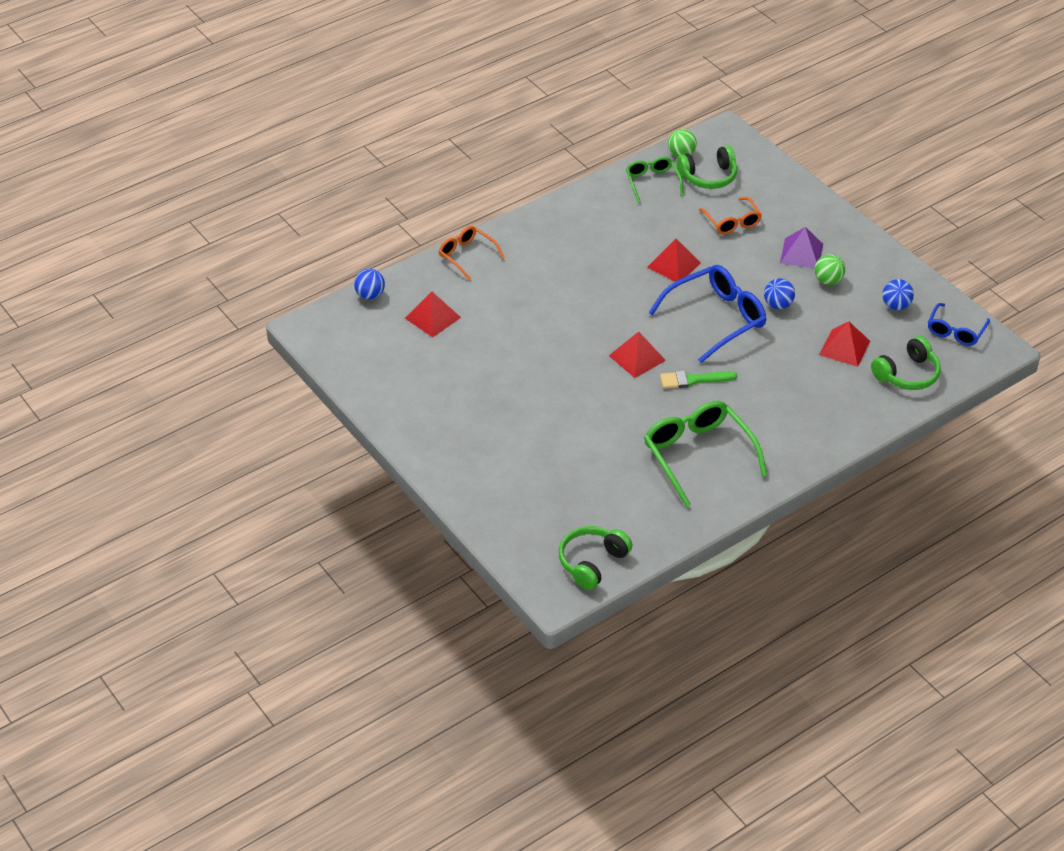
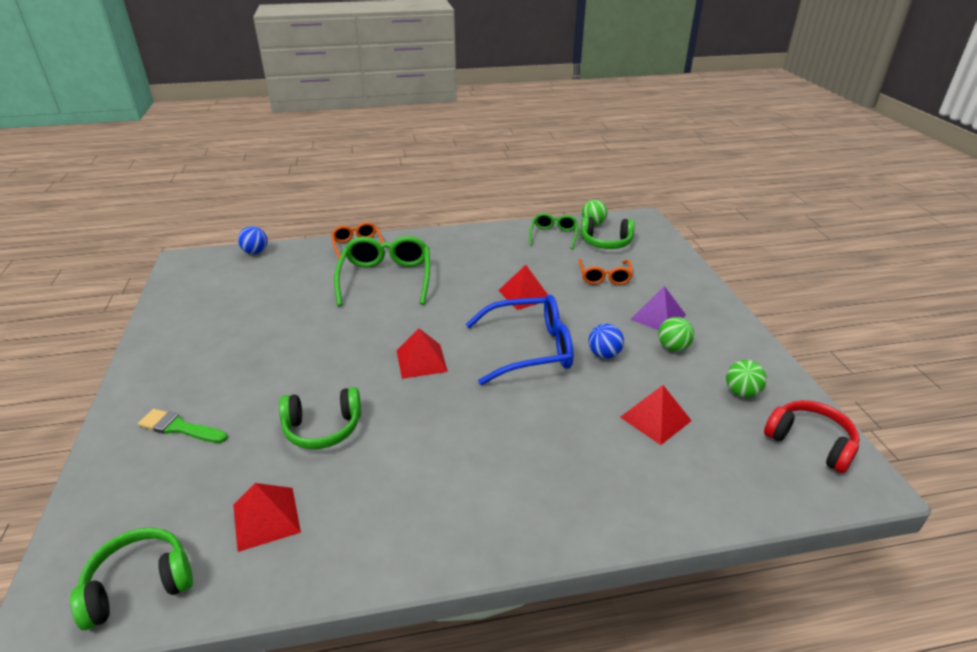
camera: 25 degrees right, 10 degrees down
(433, 318) = (281, 279): red pyramid -> red pyramid (266, 518)
(693, 380) = (459, 399): green brush -> green brush (179, 428)
(698, 455) = (394, 486): green glasses -> green glasses (386, 278)
(896, 305) = (741, 392): blue ball -> green ball
(907, 374) = (722, 475): green headphones -> green headphones (323, 428)
(955, 331) = (810, 442): blue glasses -> red headphones

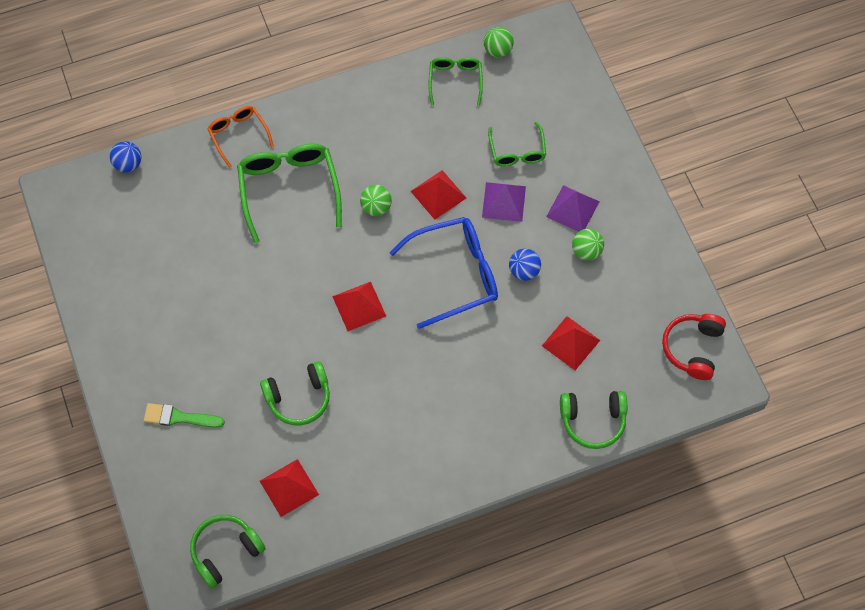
camera: 10 degrees left, 30 degrees up
(588, 305) = (503, 201): none -> purple pyramid
(604, 277) = (517, 151): orange glasses -> green glasses
(606, 242) = (515, 86): green headphones -> green headphones (593, 421)
(741, 392) = (643, 300): green ball -> green ball (376, 207)
(810, 442) = (692, 348): red headphones -> red headphones turned 105 degrees counterclockwise

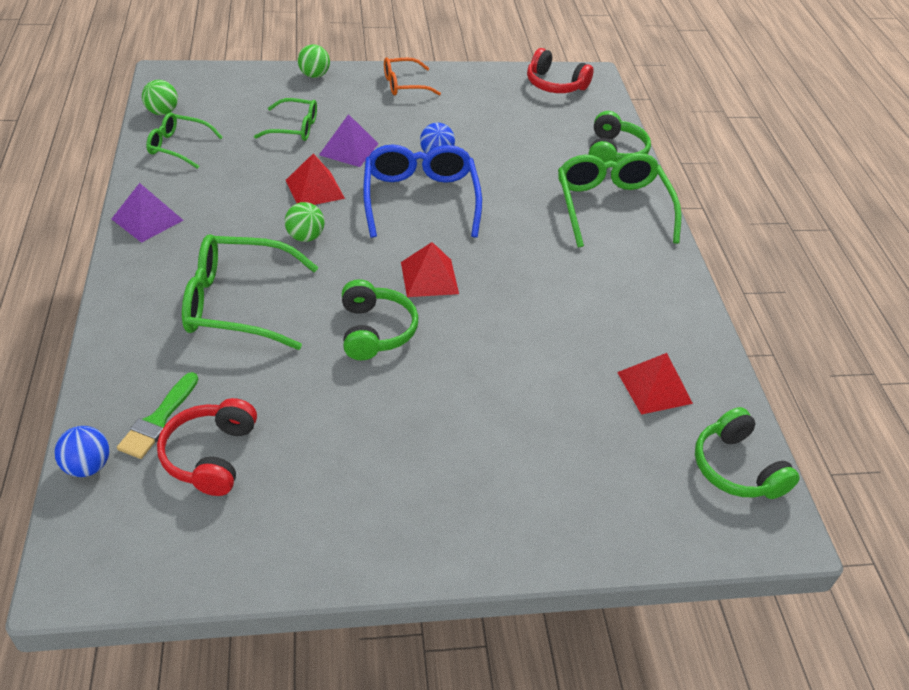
camera: 80 degrees left, 20 degrees down
(152, 224) = (210, 455): none -> red headphones
(179, 417) = (533, 482): green brush -> green brush (158, 420)
(238, 135) = (123, 334): orange glasses -> orange glasses (404, 85)
(299, 398) = (535, 354): green headphones -> green headphones (375, 331)
(503, 429) = (611, 207): none -> green glasses
(571, 343) = (527, 146): red pyramid -> none
(572, 209) = (380, 111): purple pyramid -> purple pyramid (147, 219)
(586, 251) = (431, 115): green ball -> green ball (314, 75)

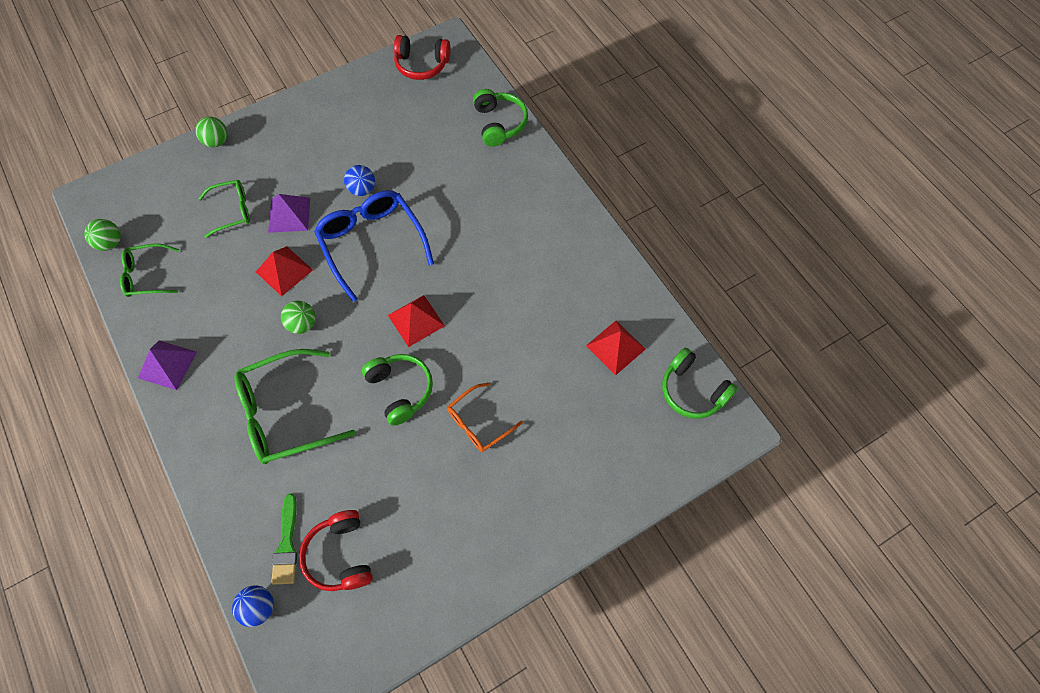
camera: 20 degrees left, 20 degrees up
(404, 85) = (298, 119): orange glasses -> orange glasses (479, 423)
(611, 207) = (520, 185): green glasses -> none

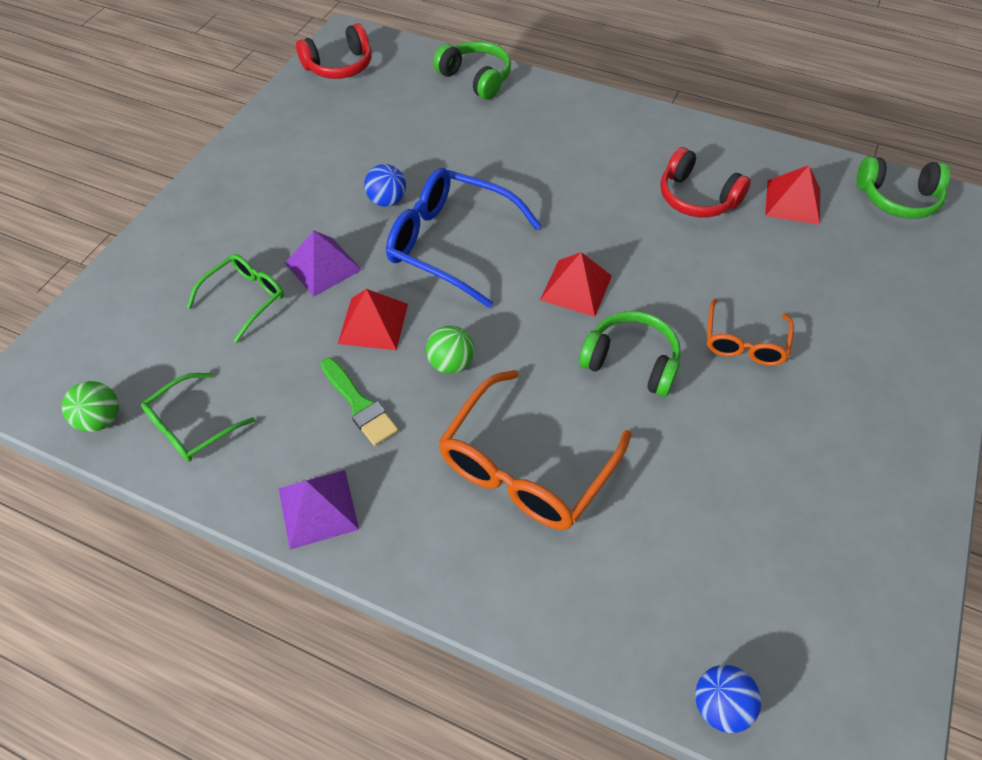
camera: 35 degrees left, 10 degrees down
(217, 141) = (155, 241): green ball -> none
(285, 413) = (526, 466): green glasses -> orange glasses
(287, 544) = (676, 607): green brush -> green brush (359, 405)
(340, 555) = (748, 573): red headphones -> red headphones (696, 198)

